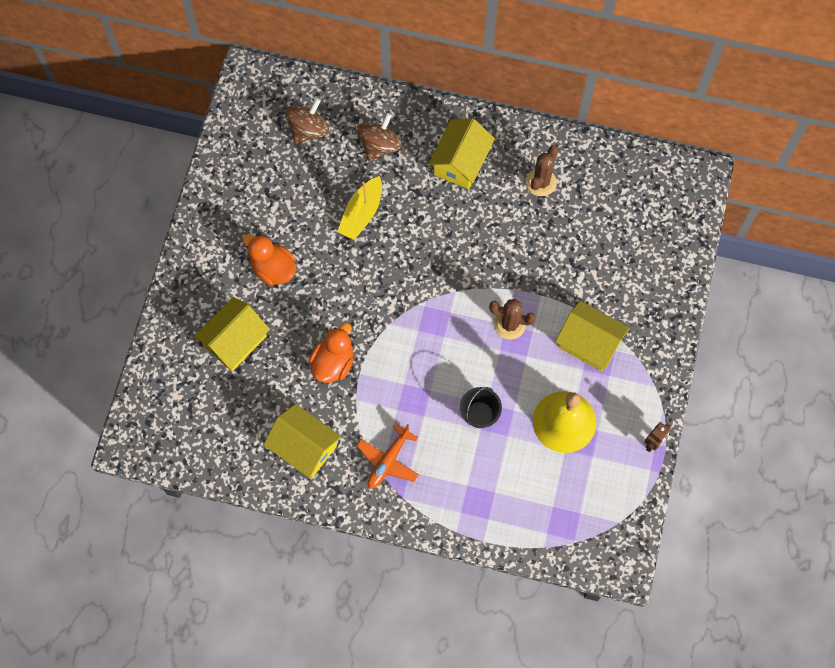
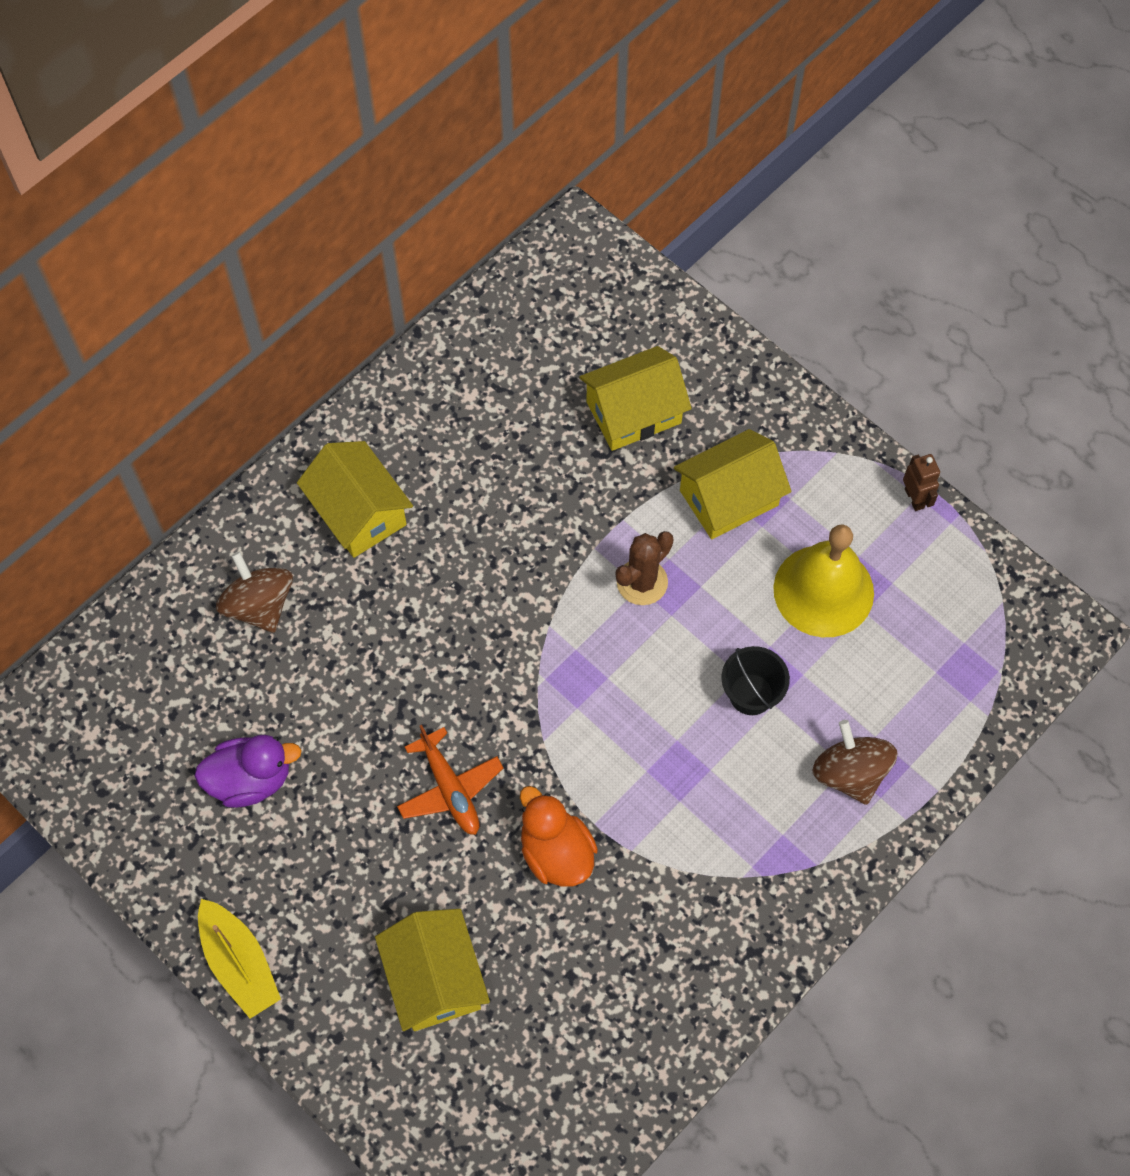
camera: 60 degrees left, 5 degrees down
(273, 269) = (354, 859): orange duck -> none
(286, 196) = (251, 779): none -> purple duck
(304, 447) = (662, 964): yellow house -> yellow house (633, 412)
(308, 130) = (165, 690): brown spinning top -> brown spinning top (850, 773)
(361, 213) = (349, 687): yellow boat -> yellow boat (239, 963)
(388, 461) = (750, 855): orange plane -> orange plane (450, 789)
(541, 182) = (458, 427): brown cactus -> none

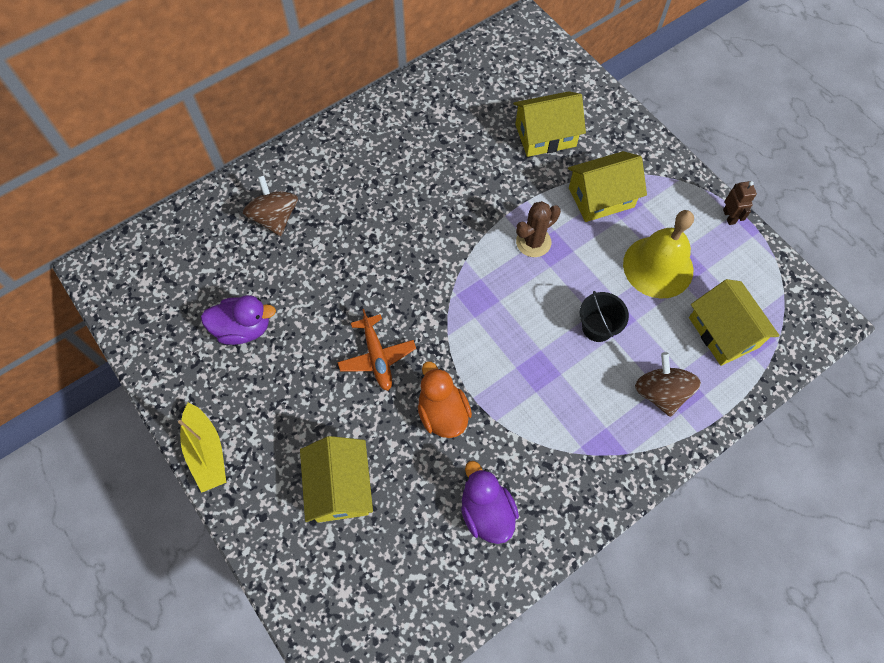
camera: 10 degrees right, 0 degrees up
(359, 512) = (353, 170): yellow house -> yellow house (723, 332)
(639, 976) = (486, 511): none -> purple duck

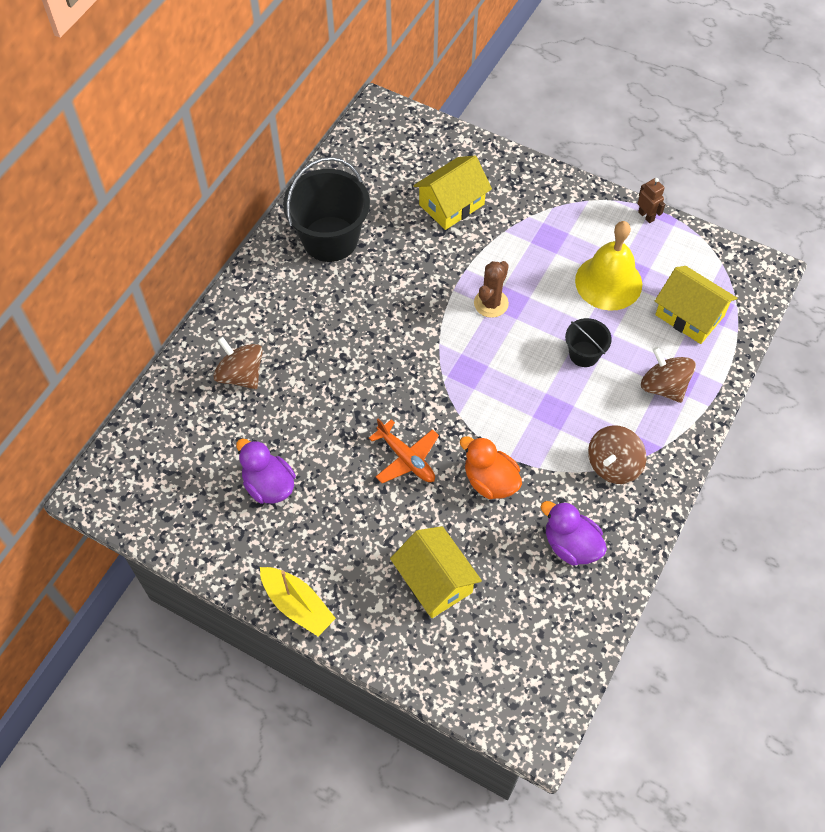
camera: 25 degrees left, 5 degrees down
(243, 328) = (269, 485): purple duck -> purple duck turned 105 degrees counterclockwise
(418, 126) = (330, 239): none -> black bucket
(569, 450) = (613, 465): none -> brown spinning top
(601, 197) = (529, 241): yellow house -> none

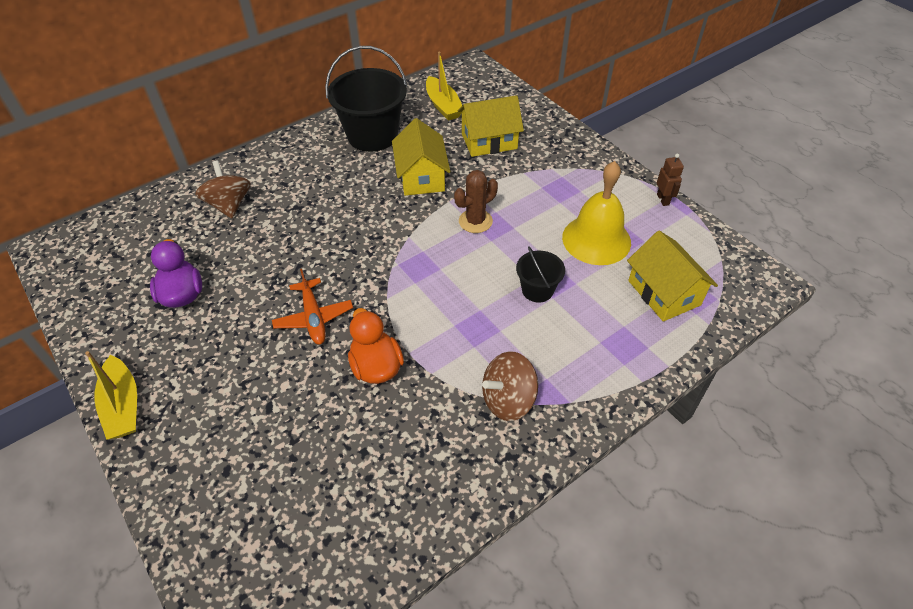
camera: 25 degrees right, 10 degrees down
(379, 175) = (443, 106): none -> yellow boat
(435, 581) = (260, 438): yellow house -> yellow house (421, 177)
(571, 545) = (416, 460): purple duck -> none
(663, 386) = (602, 346): brown spinning top -> none

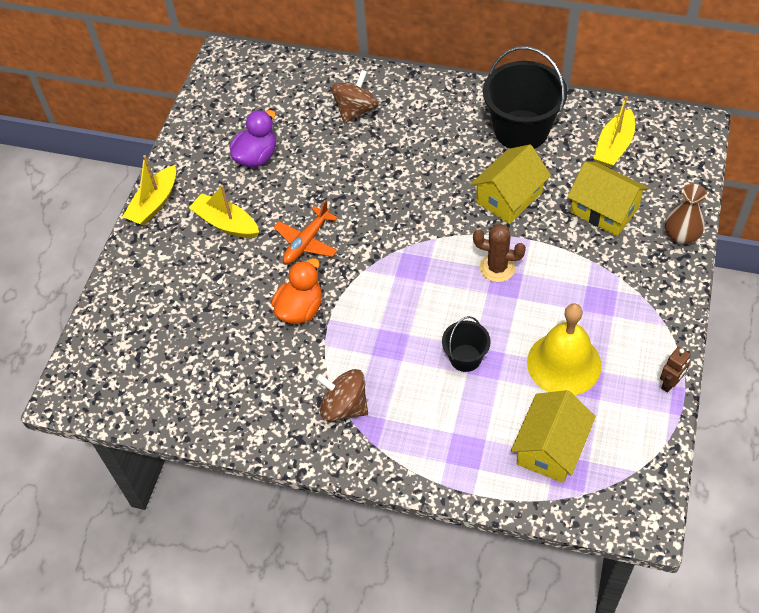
camera: 55 degrees right, 5 degrees up
(220, 362) = (226, 223): none -> yellow boat
(550, 123) = (681, 236): none -> brown vase

